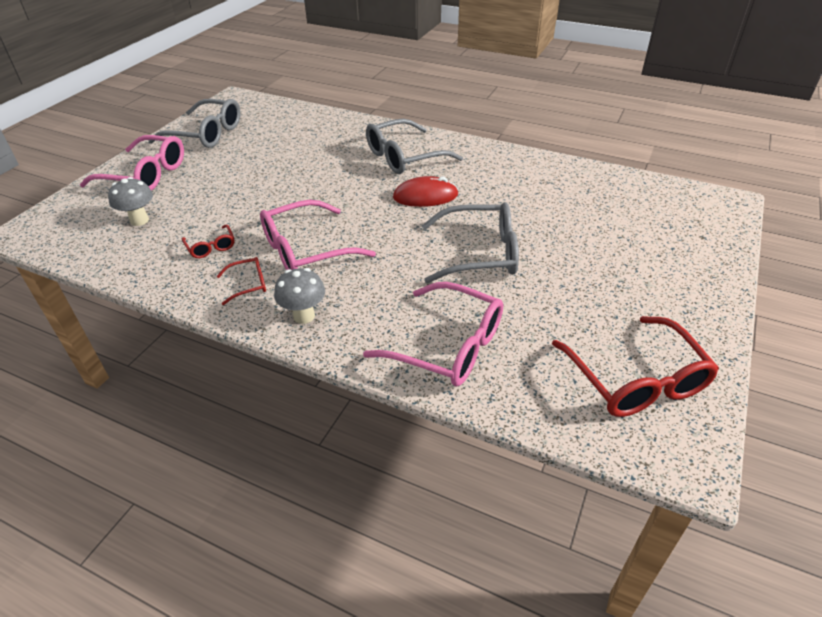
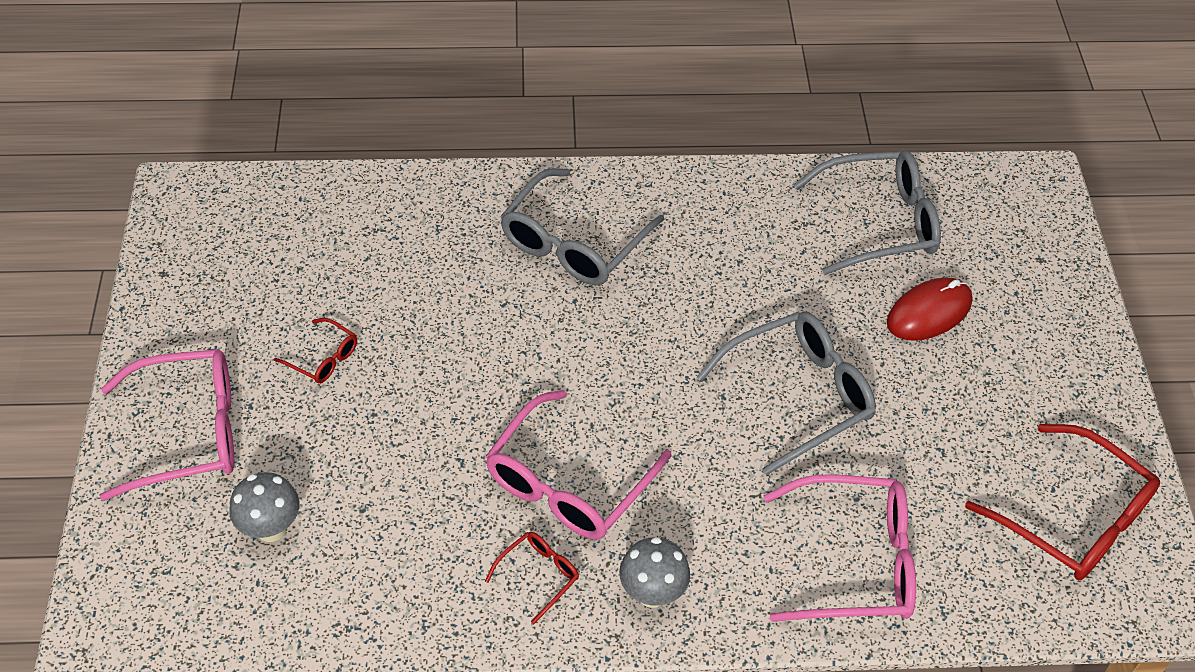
camera: 30 degrees left, 10 degrees up
(206, 134) = (208, 301): grey glasses -> grey glasses (879, 222)
(211, 247) = (428, 533): red glasses -> red glasses (323, 358)
(425, 196) = (659, 314): red mouse -> red mouse (929, 312)

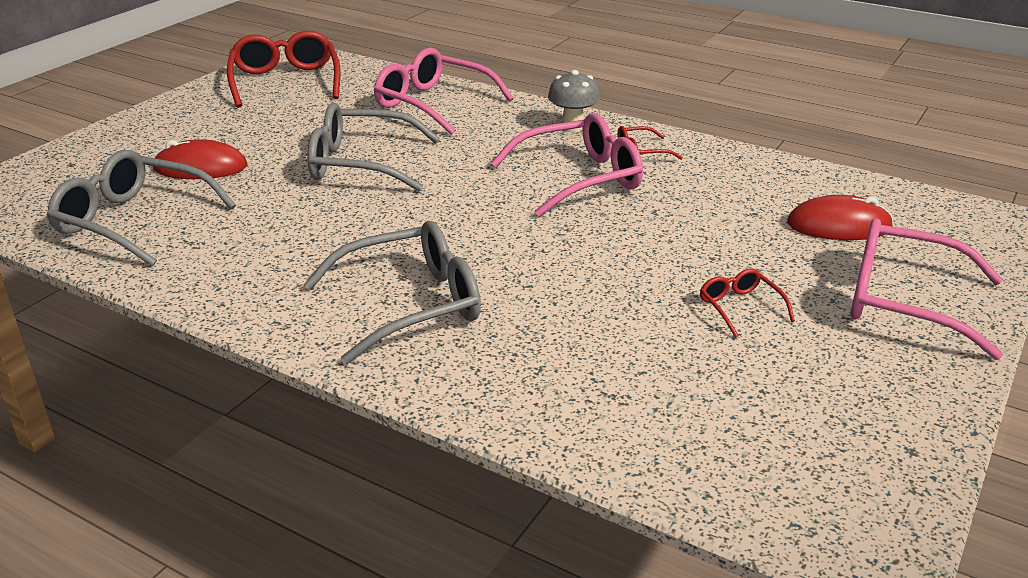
camera: 145 degrees left, 20 degrees down
(271, 528) = (838, 226): grey mushroom -> red mouse

